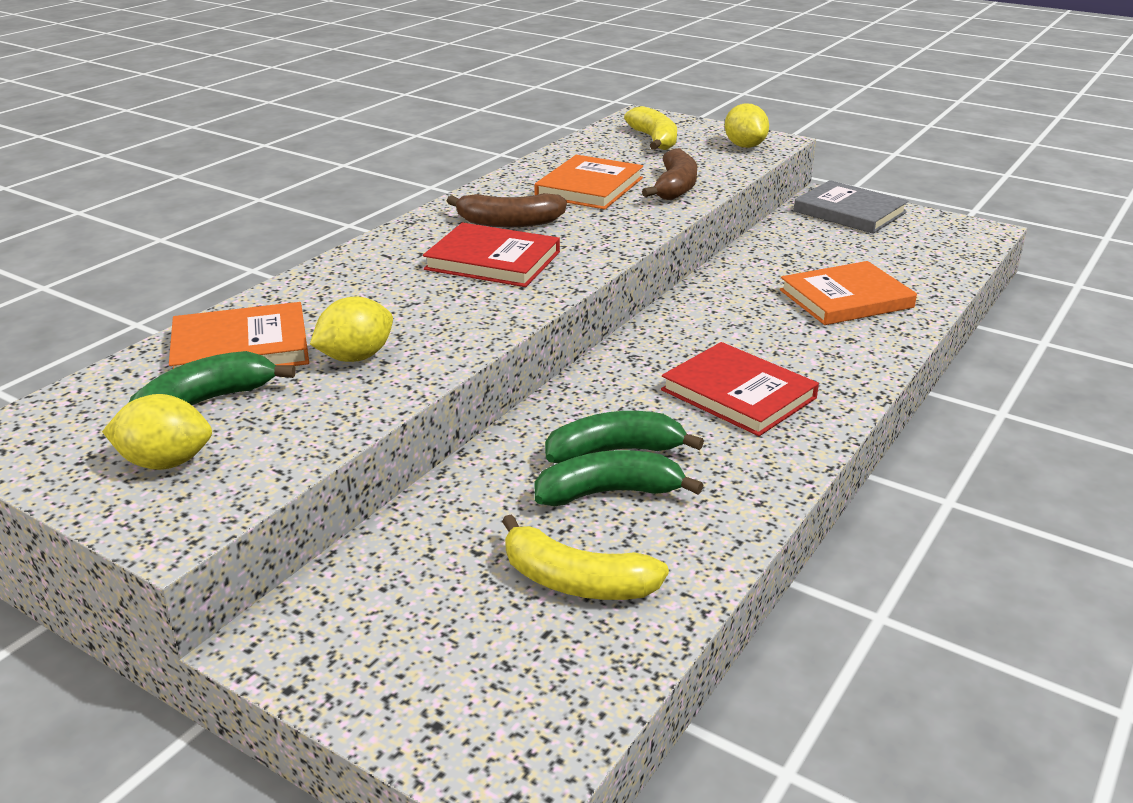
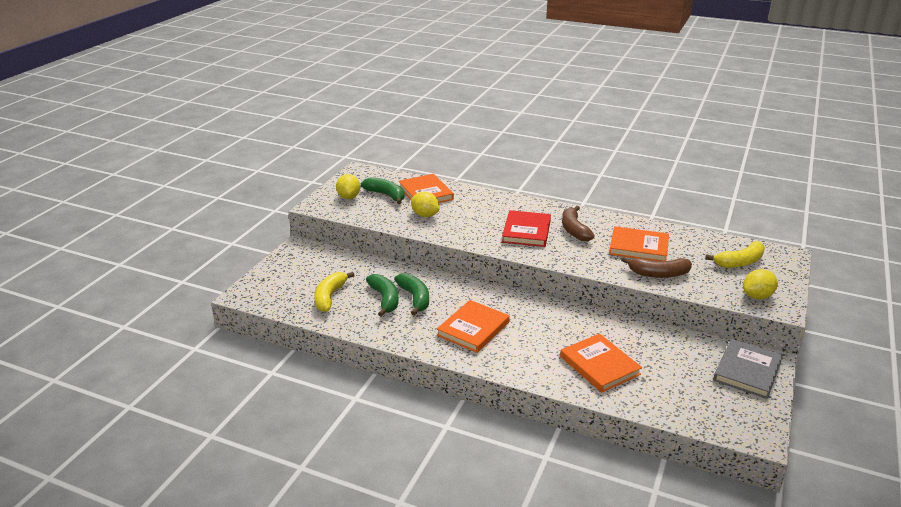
camera: 80 degrees right, 0 degrees up
(738, 394) = (473, 329): red book -> orange book

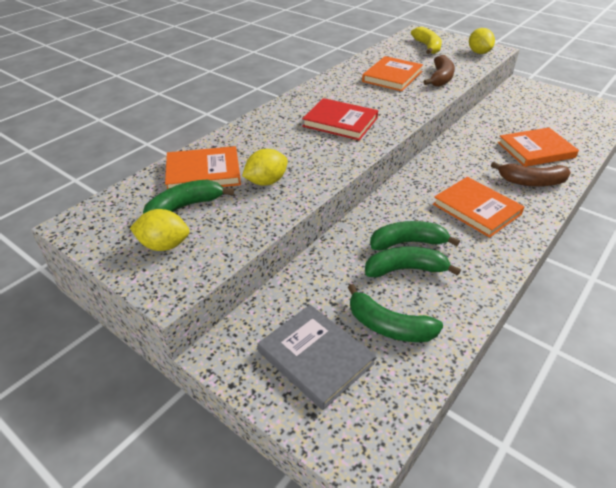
camera: 75 degrees left, 10 degrees up
(329, 297) = (389, 326): yellow banana -> green banana
(574, 230) = (348, 98): brown banana -> brown banana (531, 182)
(747, 371) = (535, 94): grey book -> grey book (315, 357)

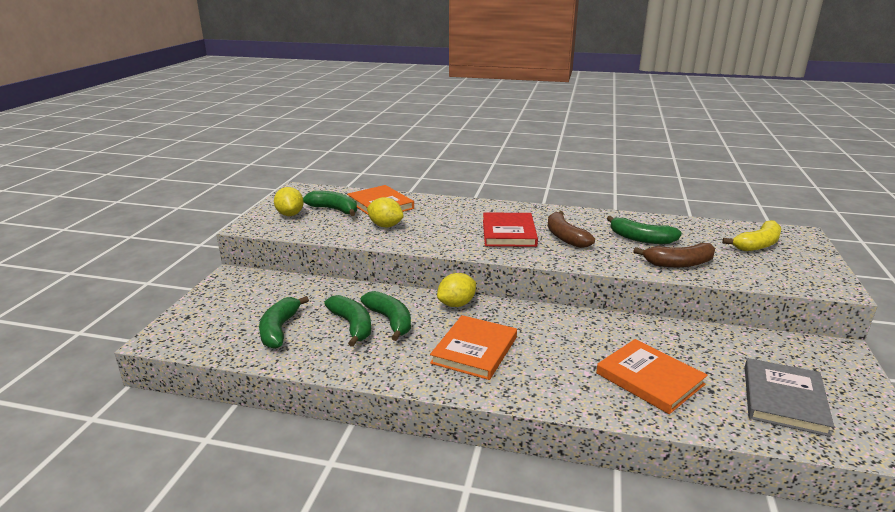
camera: 65 degrees right, 15 degrees down
(315, 357) = (237, 307): grey book -> grey book (784, 399)
(392, 76) = (641, 239): orange book -> green banana
(479, 52) = (801, 277): yellow lemon -> yellow lemon (456, 304)
(531, 182) = (565, 381): brown banana -> brown banana (565, 237)

